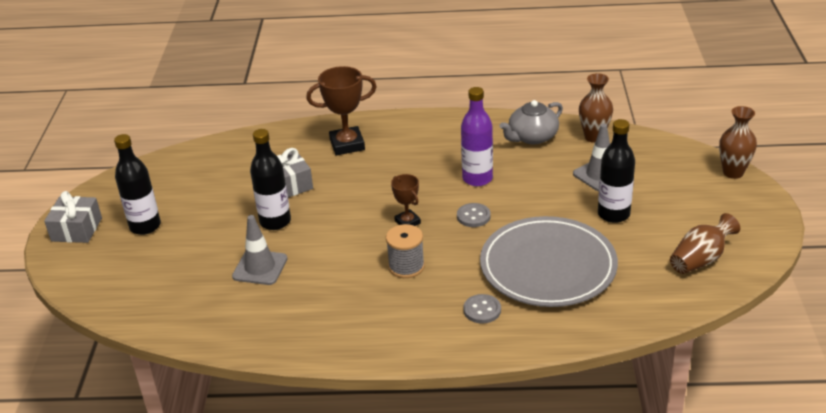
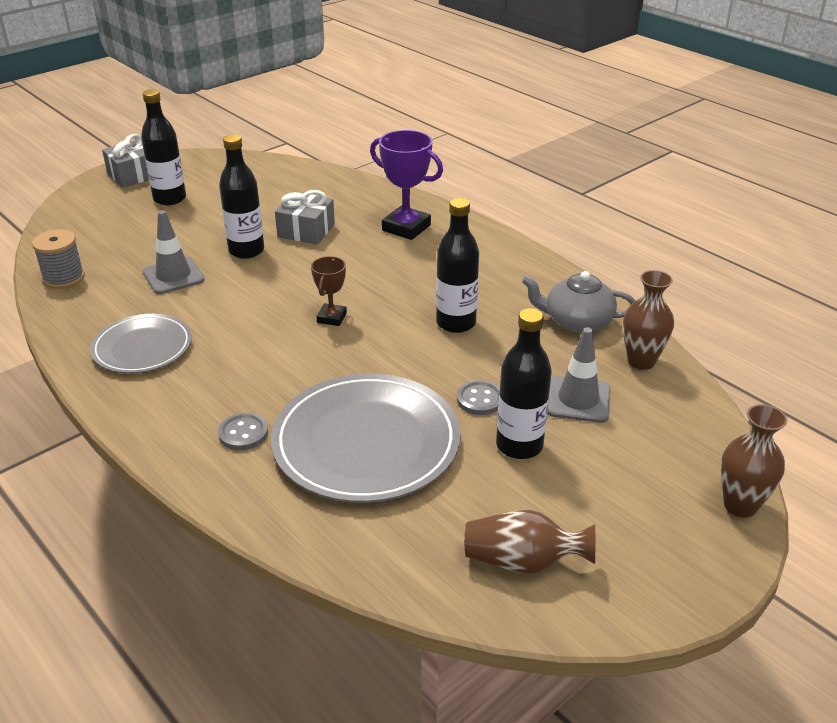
camera: 45 degrees right, 0 degrees up
(332, 316) = (142, 347): none -> grey plate
(347, 145) = (406, 228): brown trophy -> purple trophy
(406, 266) = (262, 351): grey spool -> grey spool (64, 278)
(473, 216) = (390, 351): grey button -> grey button (480, 399)
(477, 179) = (456, 323): purple bottle -> black bottle

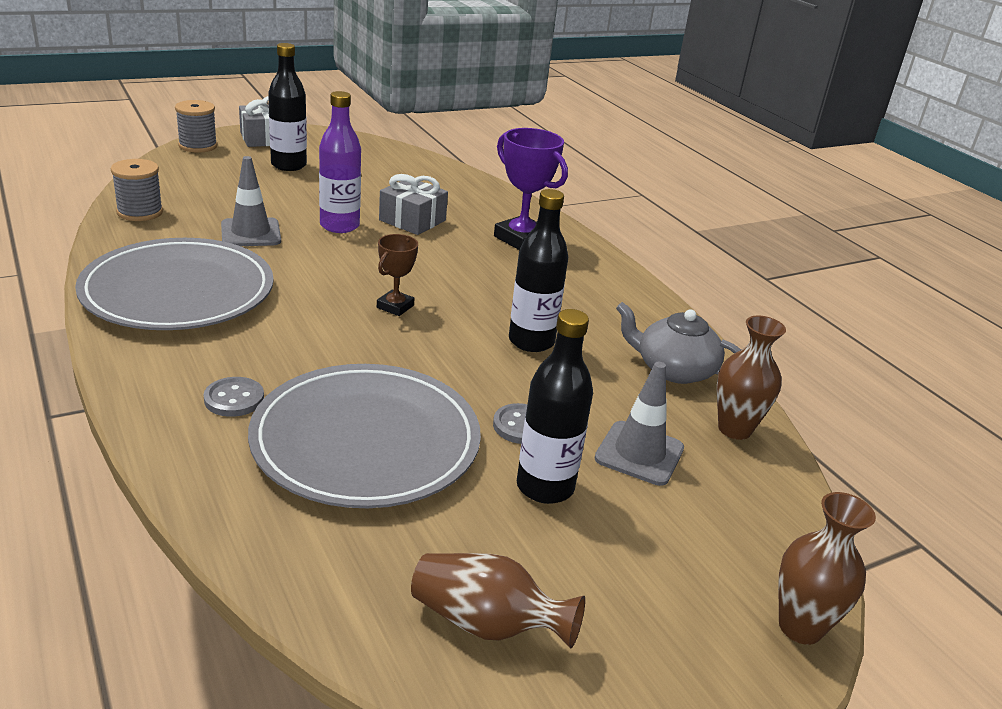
camera: 10 degrees right, 5 degrees down
(76, 197) = (198, 146): none -> grey spool
(142, 347) = (178, 291): grey plate -> grey plate, size x1.68
(246, 251) = (339, 226): black bottle -> purple bottle

